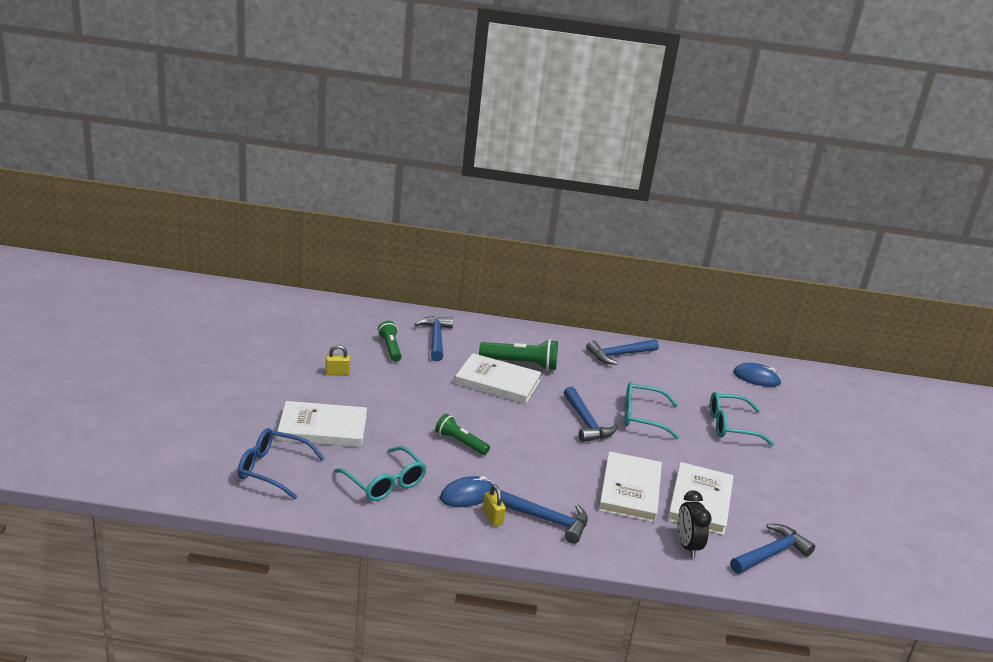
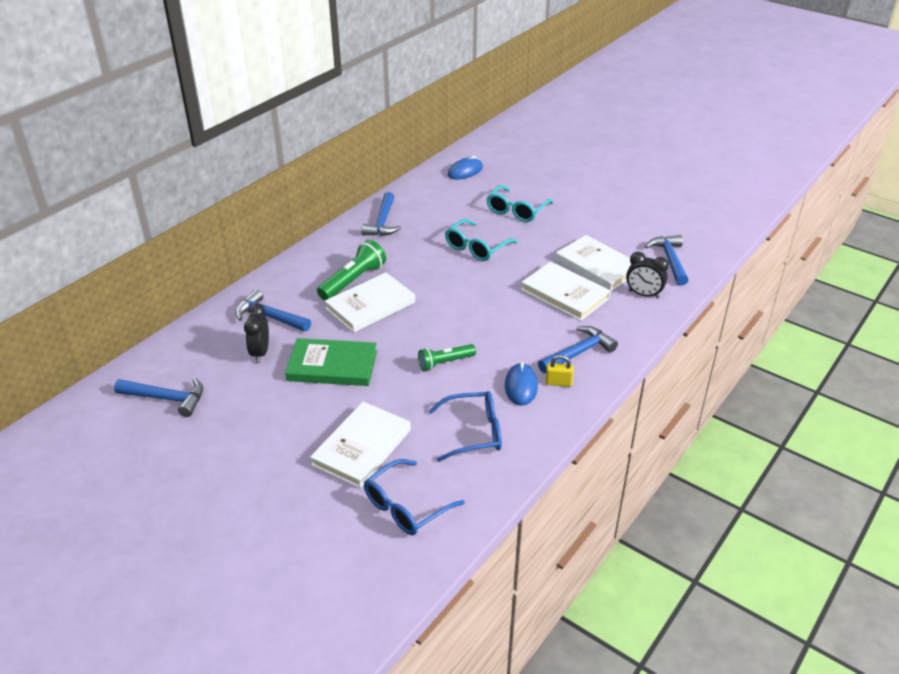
camera: 55 degrees left, 10 degrees up
(337, 373) = (274, 405): yellow padlock -> none
(385, 483) = (474, 432): turquoise glasses -> blue glasses
(390, 348) = (260, 353): green flashlight -> black clock
(405, 386) = (332, 366): none -> green book
(586, 422) = (464, 280): blue hammer -> blue hammer (166, 398)

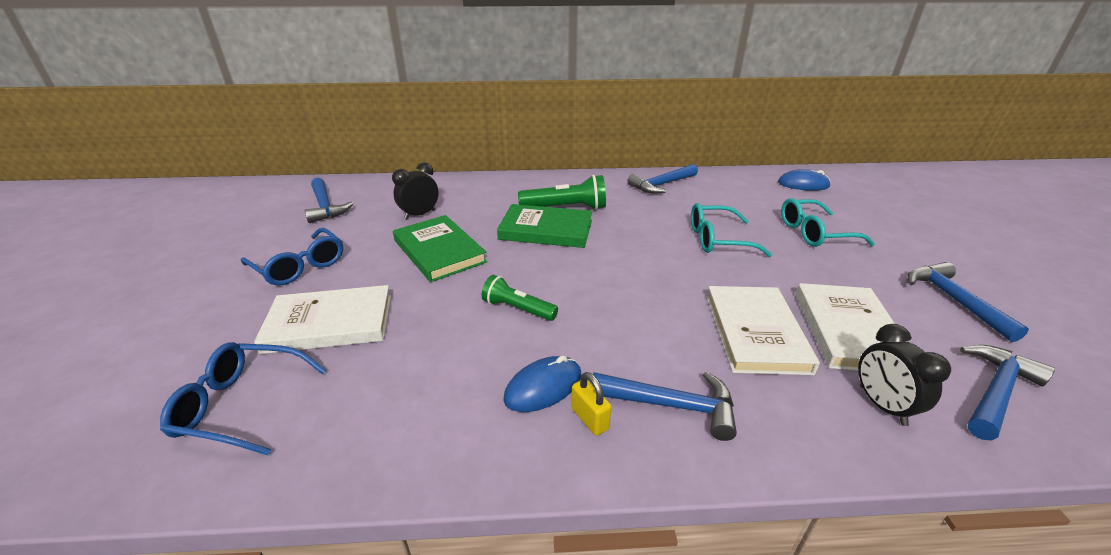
camera: 50 degrees right, 5 degrees down
(269, 317) = (469, 198): blue hammer -> blue hammer (954, 300)
(370, 305) = (546, 230): white book -> green book
(474, 432) = (418, 392): blue glasses -> blue glasses (300, 266)

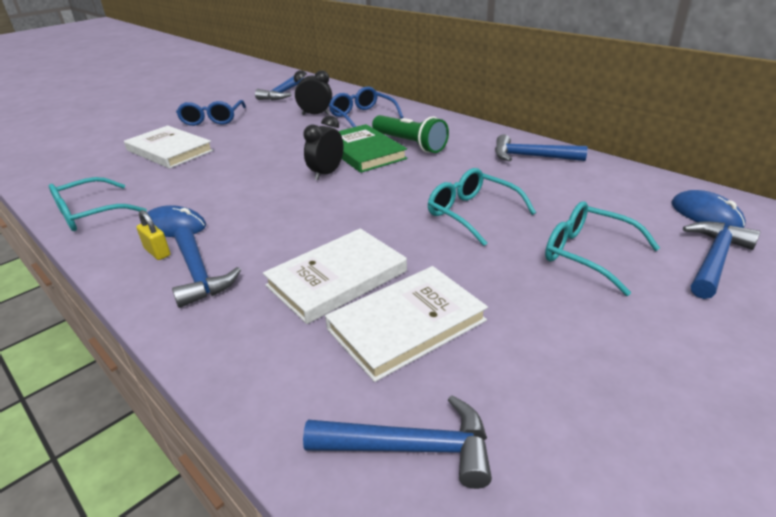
camera: 50 degrees right, 0 degrees up
(241, 405) = (87, 166): blue glasses -> blue glasses (362, 116)
(410, 446) = (90, 214): none -> turquoise glasses
(439, 251) = (280, 138): green book -> none
(518, 309) = (247, 186): green flashlight -> none
(589, 419) = (157, 252): yellow padlock -> yellow padlock turned 60 degrees counterclockwise
(882, 405) = (301, 372): black clock -> black clock (327, 174)
(954, 300) = (587, 384): blue hammer -> blue hammer (714, 260)

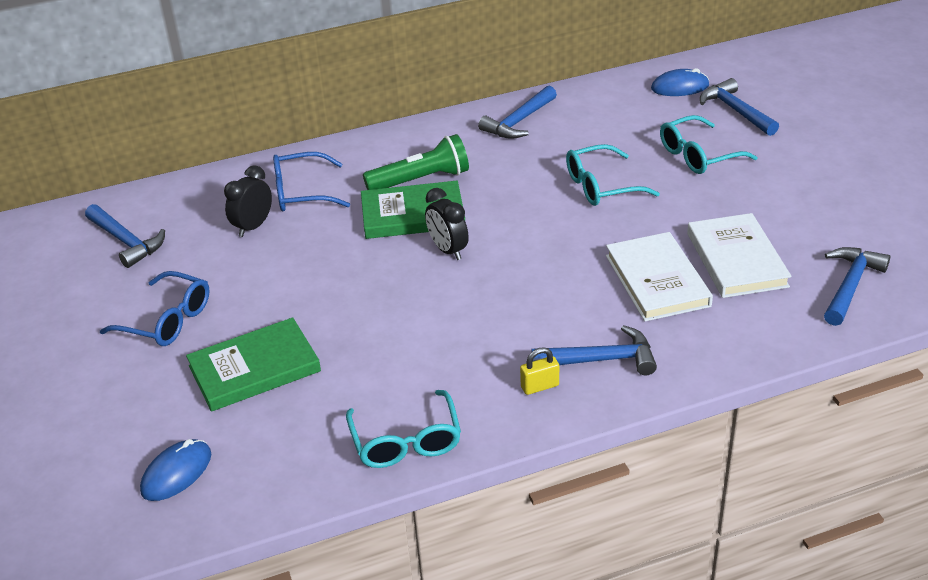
camera: 65 degrees left, 5 degrees up
(169, 150) = (254, 369): white book -> green book
(174, 226) = (490, 372): blue mouse -> blue mouse (176, 473)

